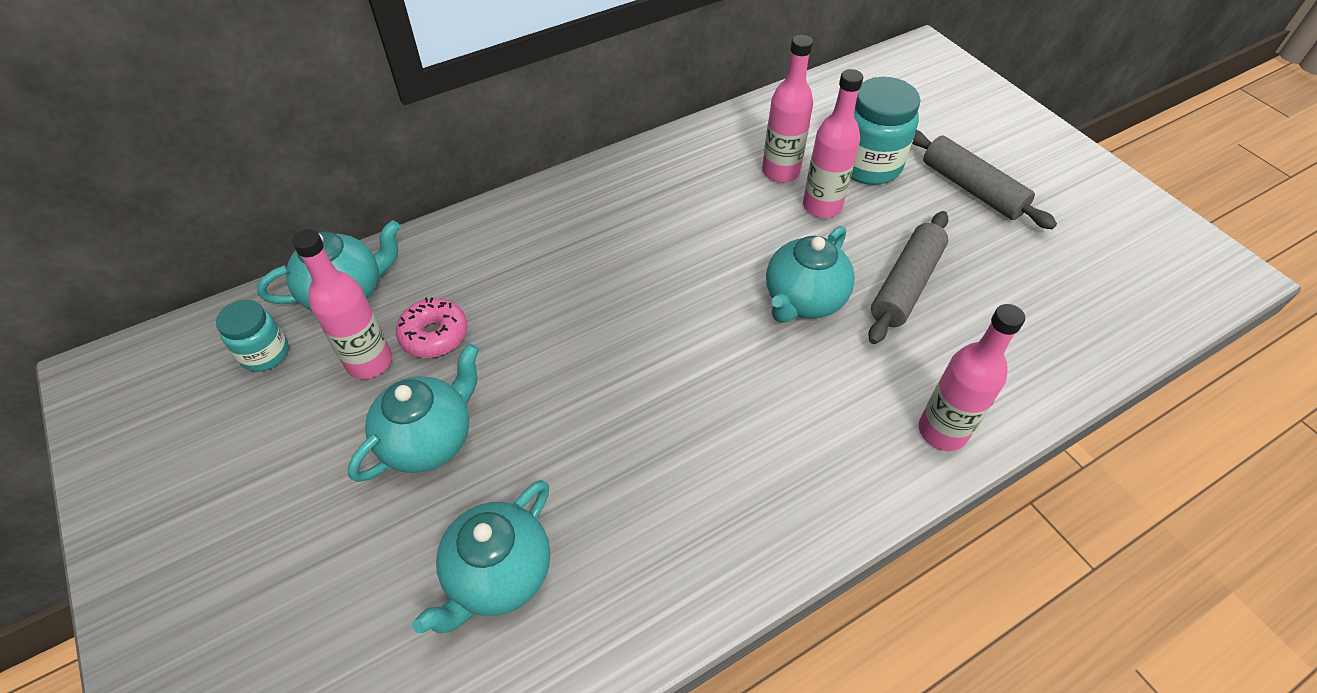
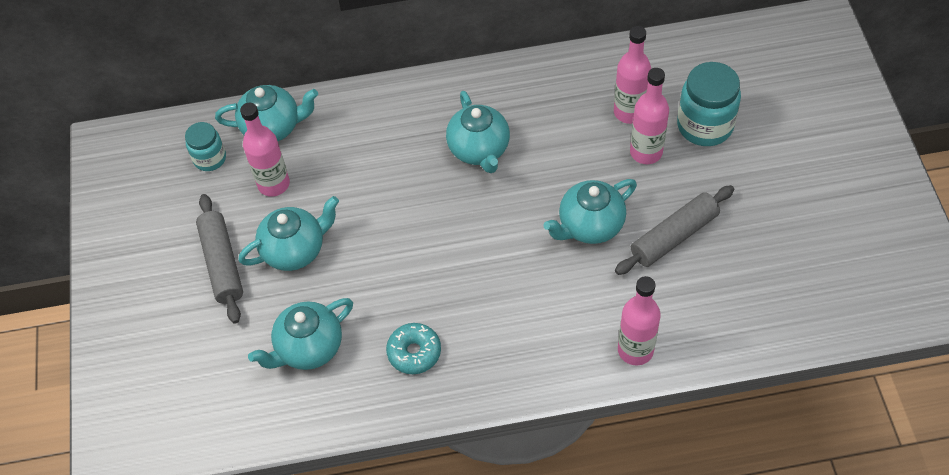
camera: 25 degrees right, 5 degrees up
(434, 335) = (321, 177): pink donut -> none
(628, 252) = (479, 150): none -> turquoise teapot
(657, 530) = (414, 352): none -> turquoise donut
(972, 189) = (778, 170): grey rolling pin -> grey rolling pin (222, 263)

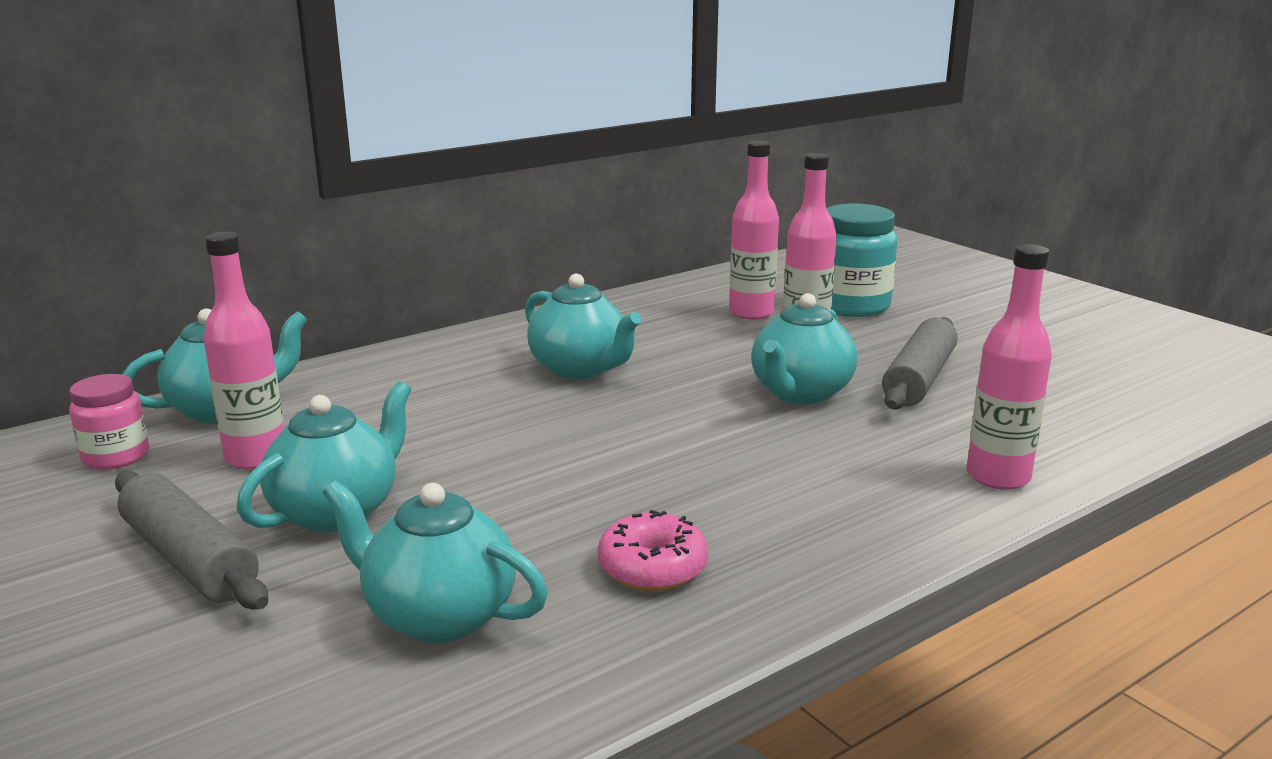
camera: 30 degrees left, 35 degrees down
(210, 158) = (116, 457): turquoise jar -> pink jar
(309, 348) = (438, 616): turquoise teapot -> turquoise teapot turned 90 degrees clockwise
(414, 352) = (652, 568): turquoise donut -> pink donut

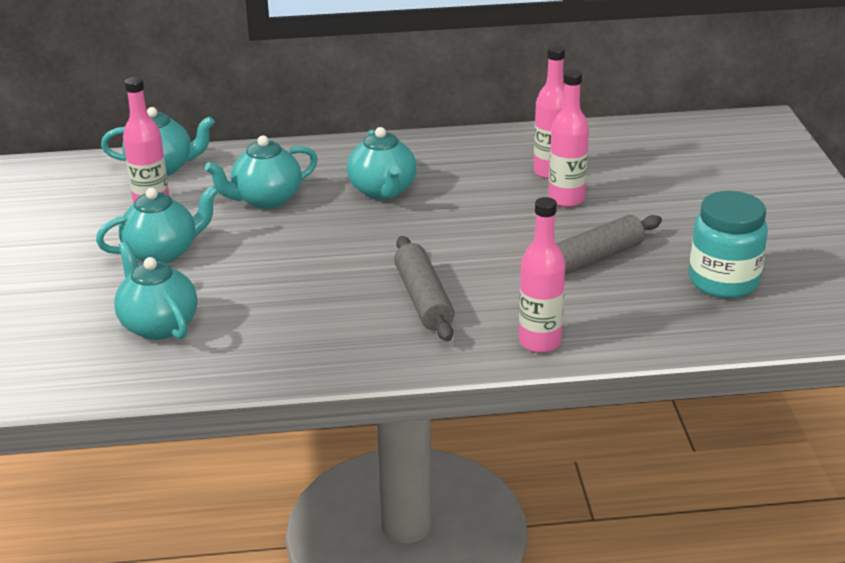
camera: 30 degrees right, 10 degrees up
(116, 457) = (87, 186): pink jar -> none
(190, 558) = (78, 259): grey rolling pin -> grey rolling pin (423, 299)
(652, 568) = (280, 333): pink donut -> none
(800, 393) = (497, 248): turquoise teapot -> turquoise teapot (266, 199)
(851, 306) = (632, 184): turquoise jar -> turquoise jar (723, 281)

